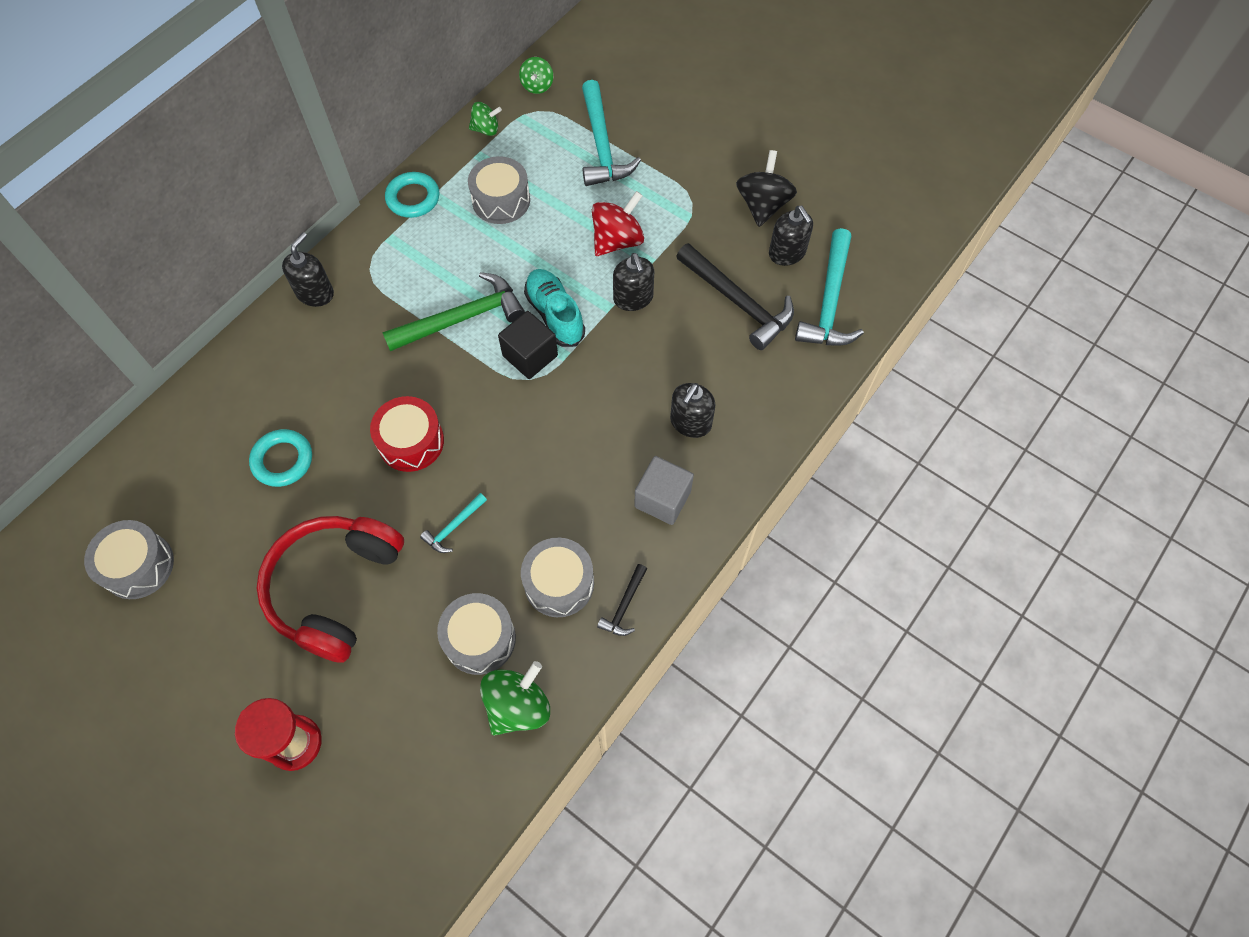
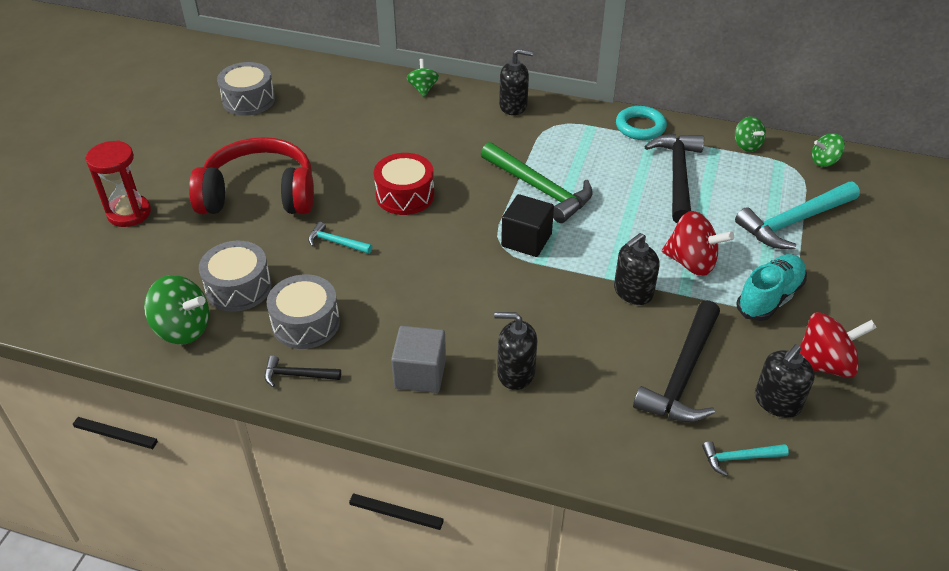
camera: 70 degrees right, 20 degrees down
(231, 369) = (423, 89): none -> green spinning top
(282, 460) = (358, 136): turquoise ring -> none
(501, 200) = (677, 176): grey drum -> black hammer
(555, 315) = (579, 244): turquoise shoe -> turquoise shoe (769, 297)
(762, 205) = (824, 364): black spinning top -> red spinning top
(829, 302) = (739, 458): turquoise hammer -> turquoise hammer, size x0.49

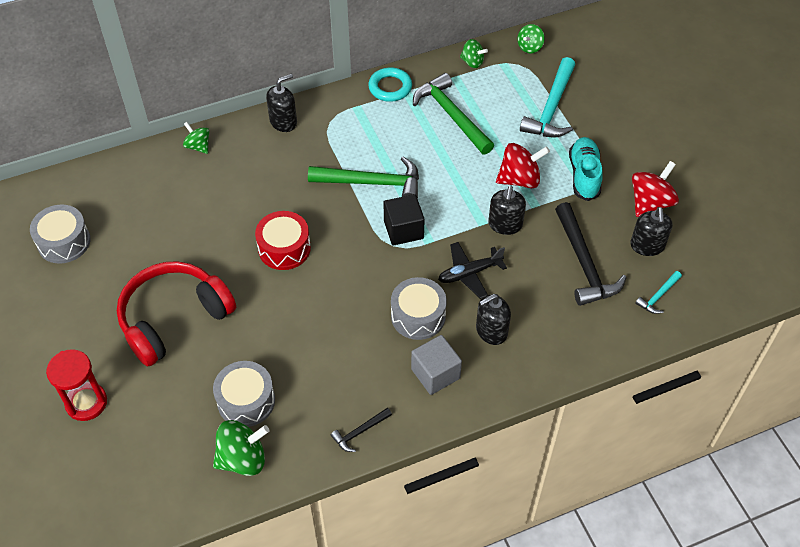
camera: 40 degrees left, 10 degrees up
(306, 323) = (324, 393): grey drum -> grey drum (418, 316)
(336, 242) = (276, 318): turquoise hammer -> none
(550, 311) = (469, 273): none -> black plane
(677, 176) = (451, 115): black hammer -> green hammer

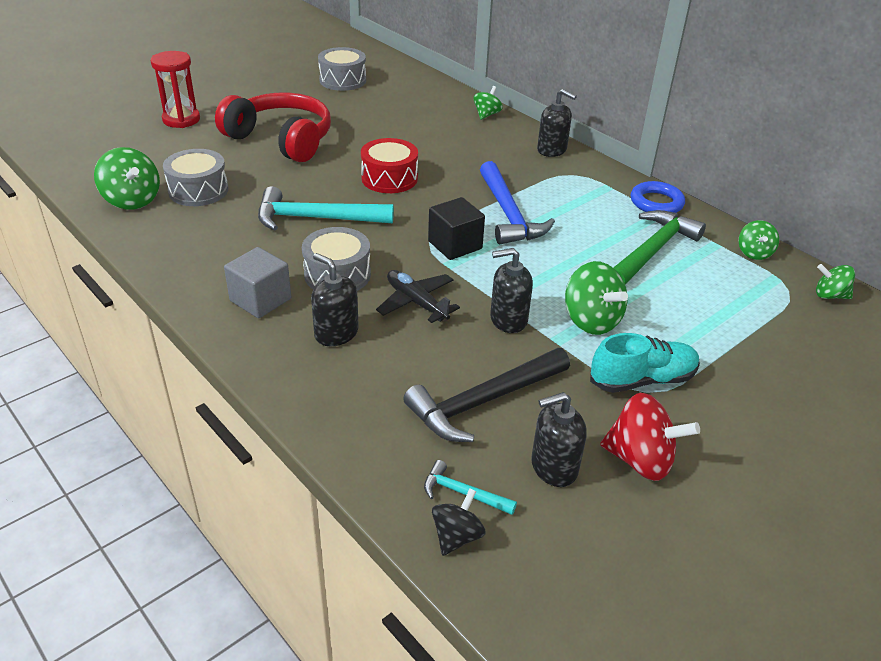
camera: 70 degrees right, 15 degrees down
(359, 432) = (172, 261): black hammer -> none
(372, 183) = (508, 214): green hammer -> blue hammer
(390, 87) = (656, 202): turquoise ring -> blue ring
(519, 179) = (591, 321): red spinning top -> green spinning top
(551, 108) = (738, 331): turquoise hammer -> turquoise hammer (316, 218)
(689, 308) = (456, 536): none -> black spinning top

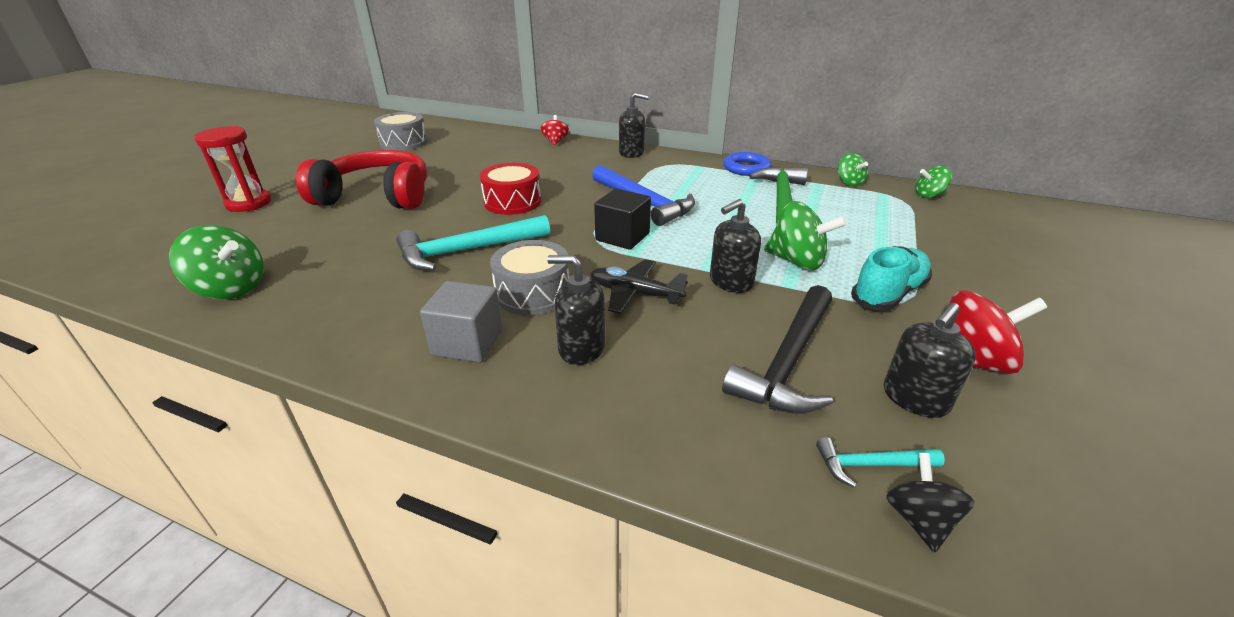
camera: 25 degrees left, 5 degrees down
(198, 190) = (312, 259): grey drum -> none
(486, 115) = (555, 141): green spinning top -> red spinning top

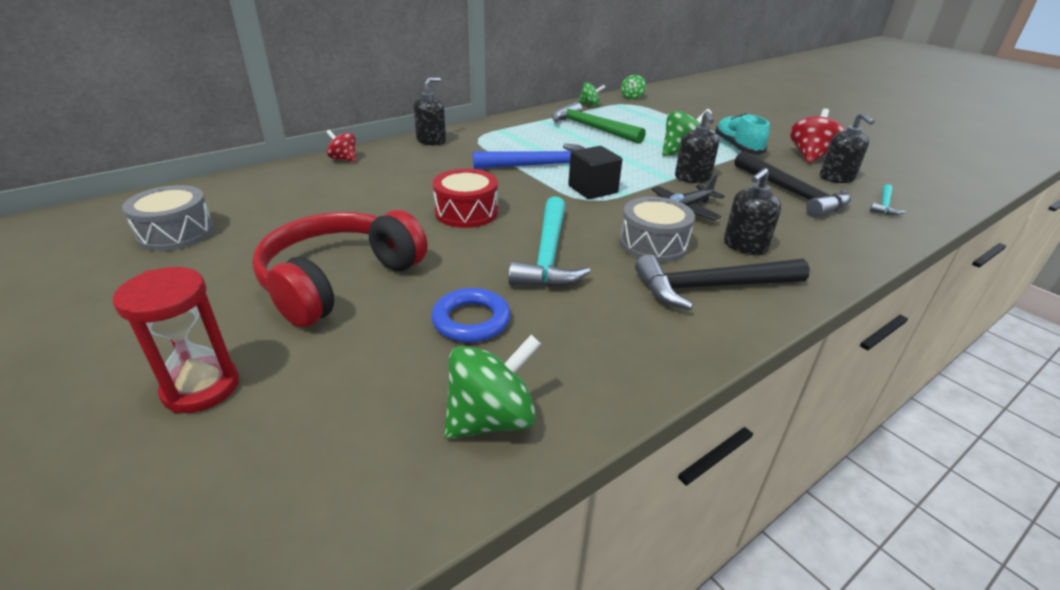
camera: 60 degrees left, 0 degrees up
(467, 343) = (711, 287): grey cube -> black hammer
(746, 168) = (525, 119): blue ring -> blue ring (471, 320)
(919, 519) = (922, 209): black spinning top -> none

